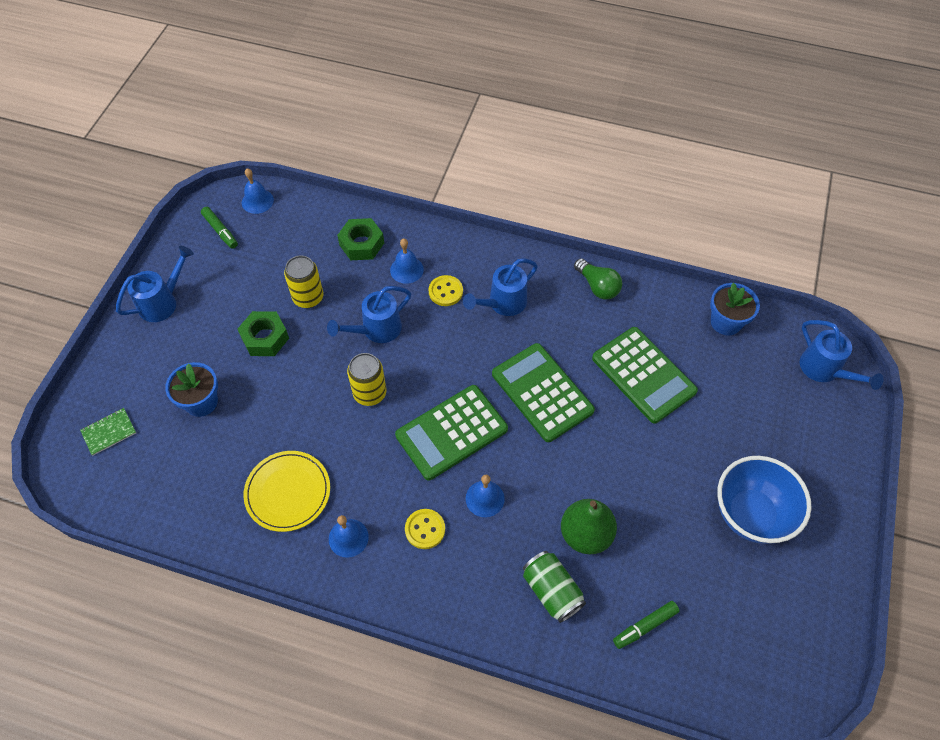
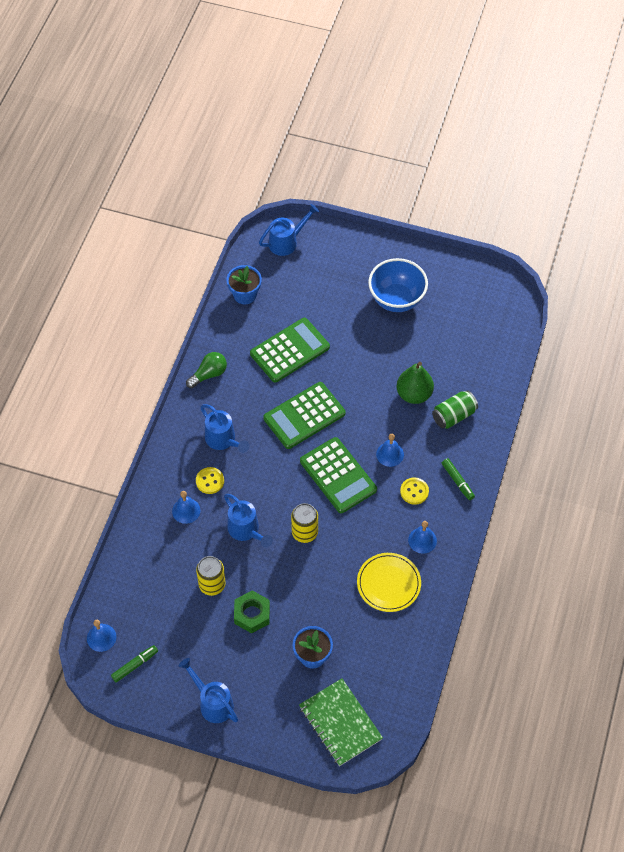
camera: 90 degrees left, 0 degrees up
(109, 432) = (340, 723): green notebook -> green notebook, size x1.97
(361, 244) = (157, 546): green nut -> none
(644, 626) = (474, 365): green marker -> green marker (457, 481)

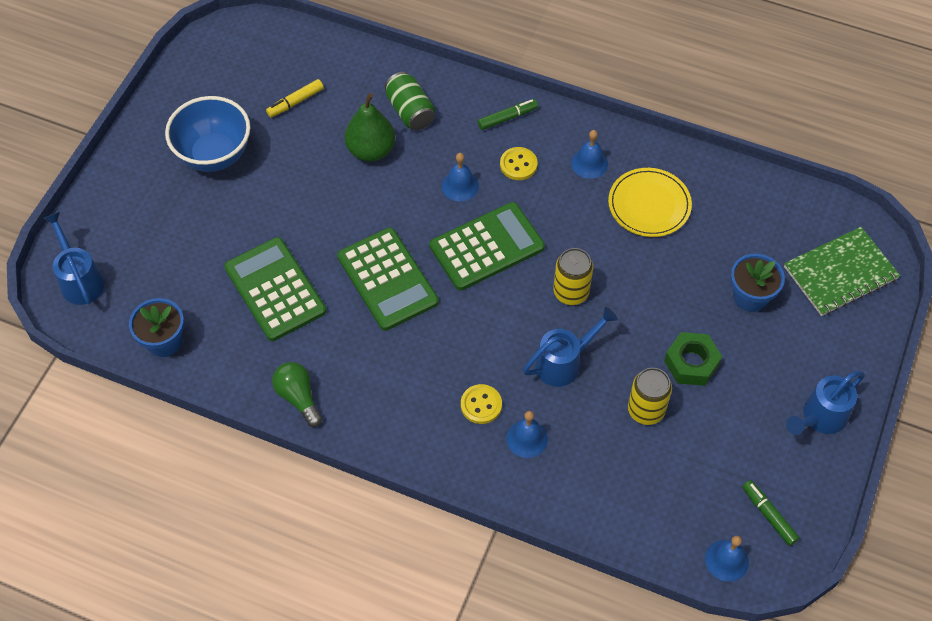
camera: 85 degrees left, 0 degrees up
(223, 440) = (415, 384): blue watering can -> none
(451, 342) = (295, 102): none -> yellow marker

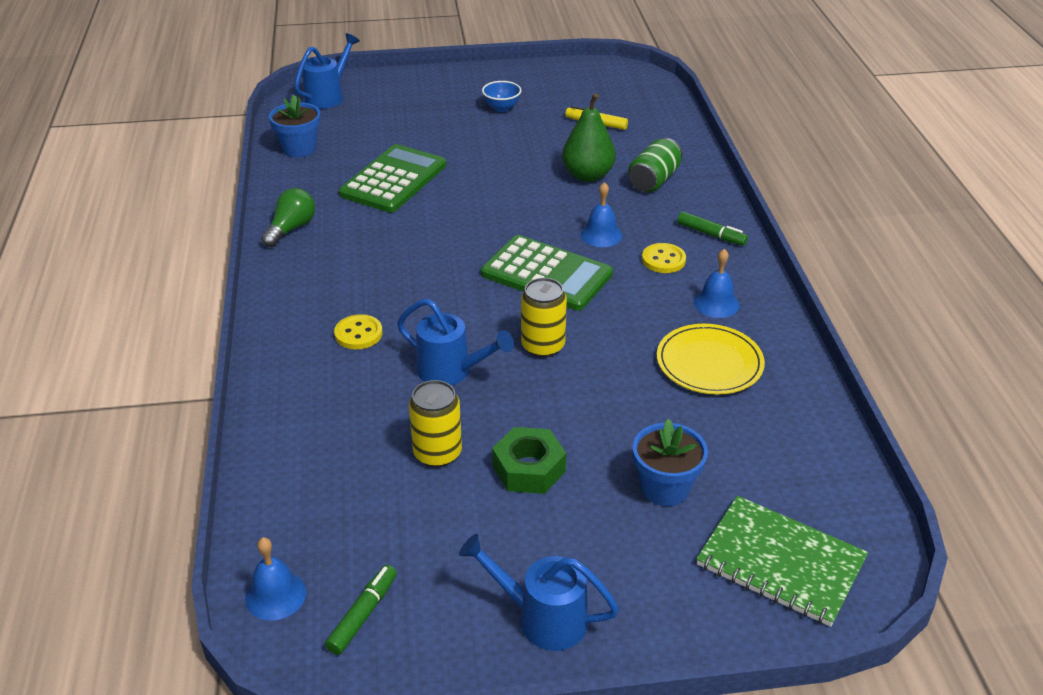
camera: 60 degrees right, 20 degrees down
(214, 155) = (501, 108): blue bowl -> blue bowl, size x0.49
(387, 279) = (456, 231): green calculator -> none
(527, 438) = (339, 377): blue bell -> none

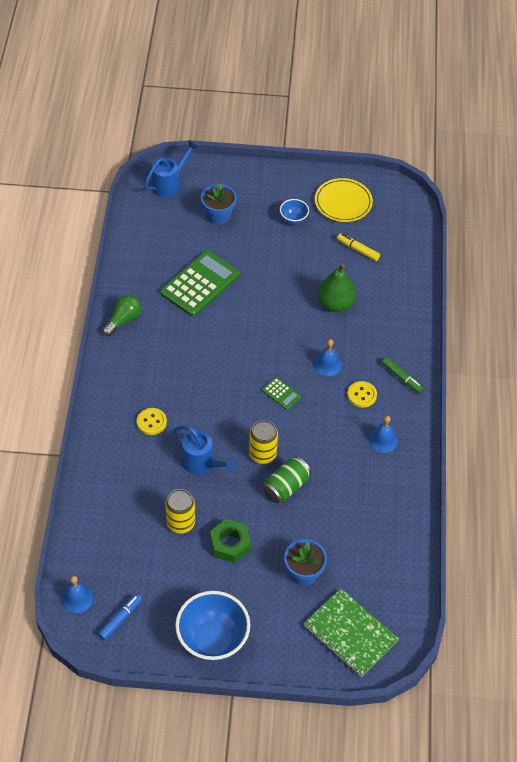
camera: 10 degrees right, 15 degrees up
(299, 148) = (140, 239): blue flower pot -> blue flower pot (218, 215)
(363, 614) = (120, 619): green marker -> blue marker
(542, 618) = (212, 640): blue watering can -> blue bowl
(546, 274) = (281, 393): green calculator -> green calculator, size x0.46
(654, 180) = (380, 317): green can -> green can (286, 487)
(709, 363) = (361, 487): yellow plate -> yellow plate (343, 202)

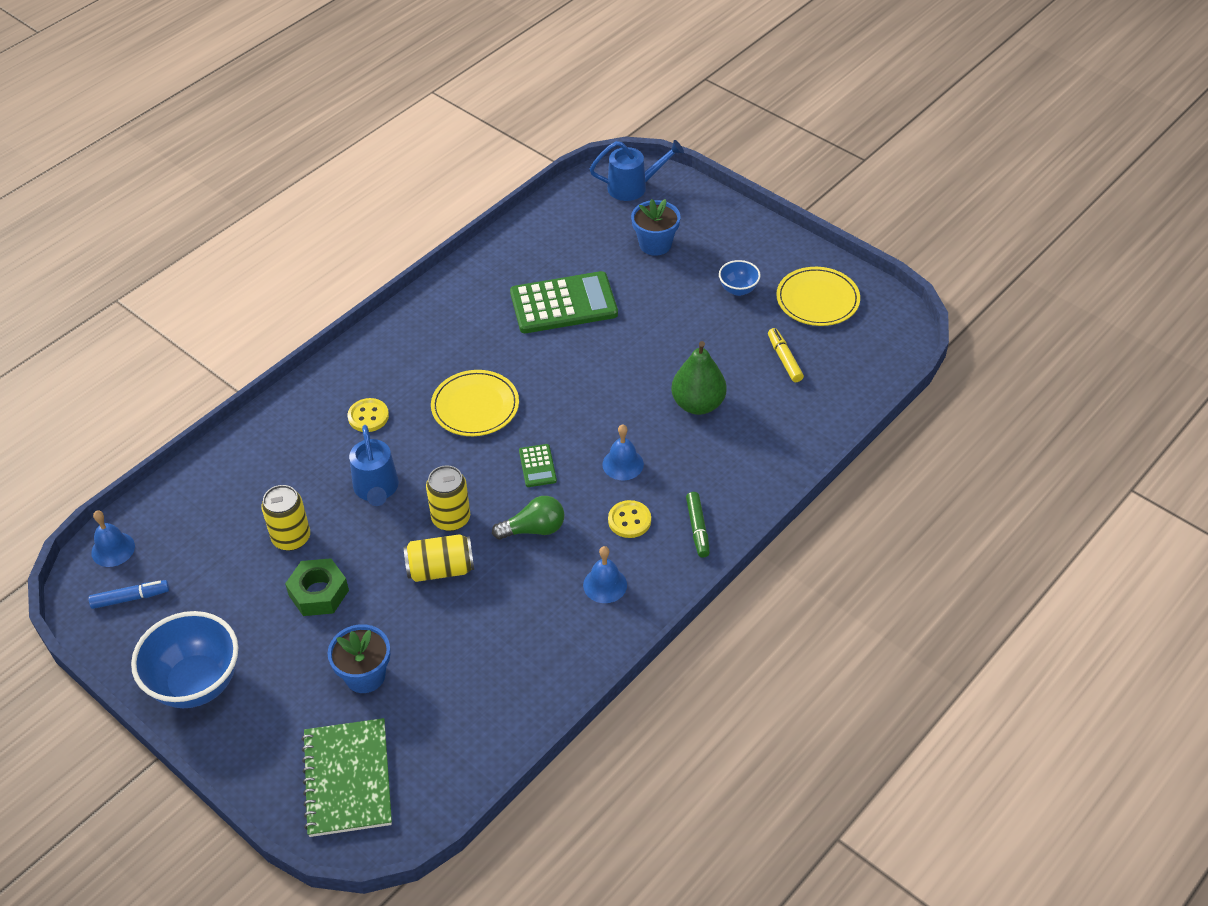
camera: 40 degrees right, 5 degrees down
(123, 320) = (445, 298): green light bulb -> green light bulb (534, 529)
(210, 378) = (475, 406): none -> yellow plate
(286, 487) = (440, 569): green can -> yellow can

